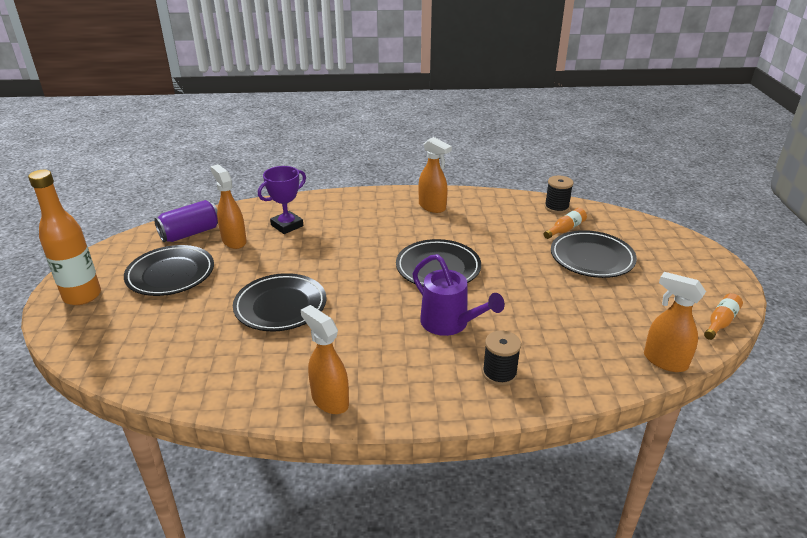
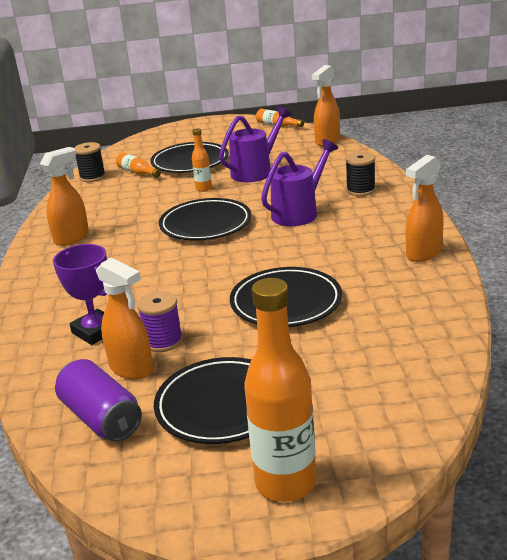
camera: 90 degrees left, 5 degrees down
(234, 241) = (131, 369): orange spray bottle -> orange spray bottle turned 105 degrees counterclockwise
(259, 251) = (163, 341): none -> purple spool
(520, 267) = (203, 188): none -> orange bottle
(563, 300) = (256, 171): none -> purple watering can

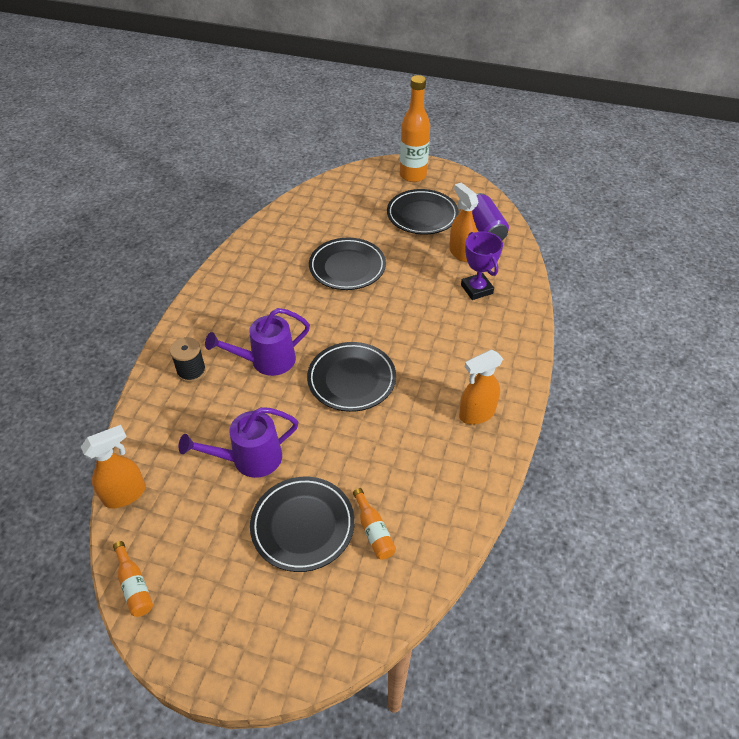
camera: 160 degrees left, 20 degrees up
(92, 177) = (430, 549): black spool -> none
(163, 341) = (436, 265): purple spool -> none
(203, 188) = (320, 448): orange bottle -> none
(423, 253) = (228, 275): orange spray bottle -> none

